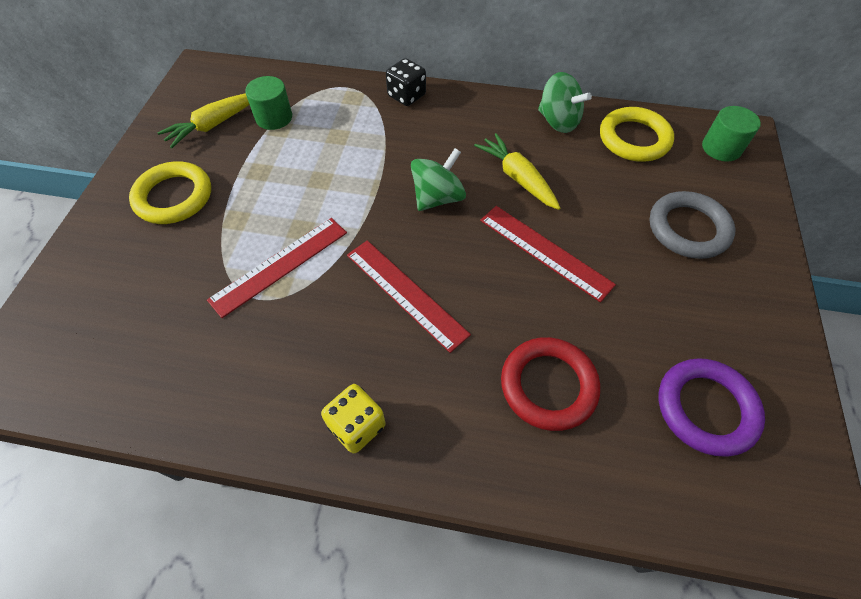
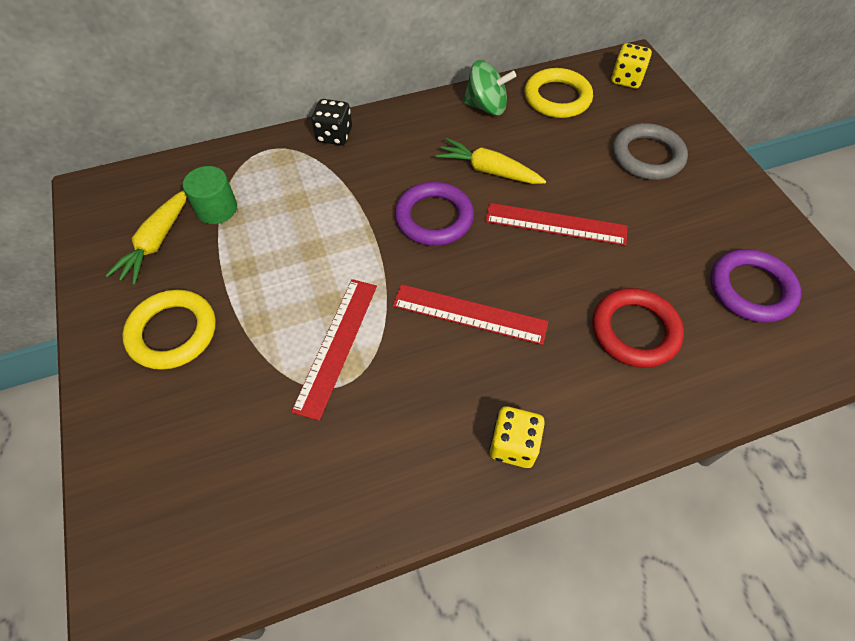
camera: 30 degrees left, 0 degrees up
(437, 198) = (434, 218): green spinning top -> purple ring
(721, 148) = (626, 79): green cylinder -> yellow dice

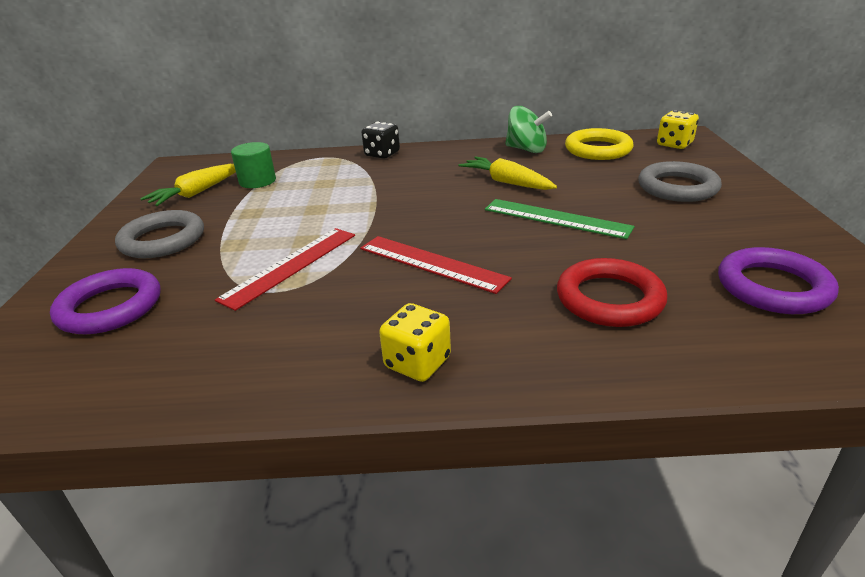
camera: 20 degrees right, 25 degrees down
(173, 332) = (163, 240): yellow ring -> grey ring
(434, 218) = (437, 203): purple ring -> purple ring (110, 307)
(555, 224) = (556, 218): red ruler -> green ruler

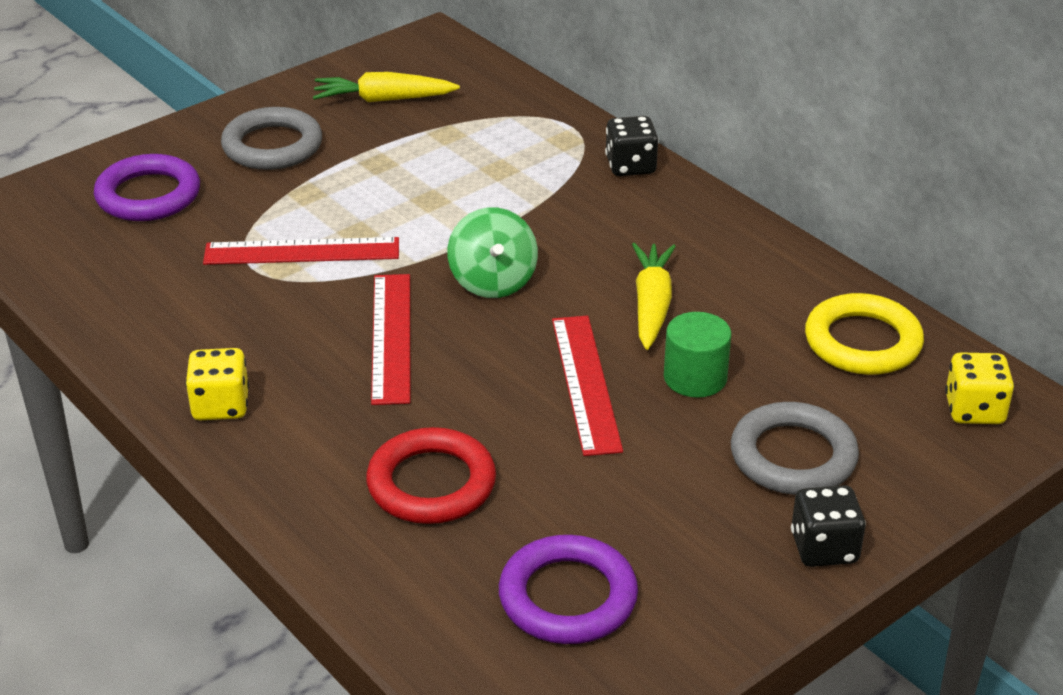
camera: 50 degrees right, 5 degrees up
(257, 181) = (453, 120): green cylinder -> green cylinder (695, 377)
(526, 149) = (786, 277): green spinning top -> green spinning top (493, 281)
(556, 218) = (586, 383): green ruler -> red ruler
(764, 202) = (824, 548): none -> black dice

